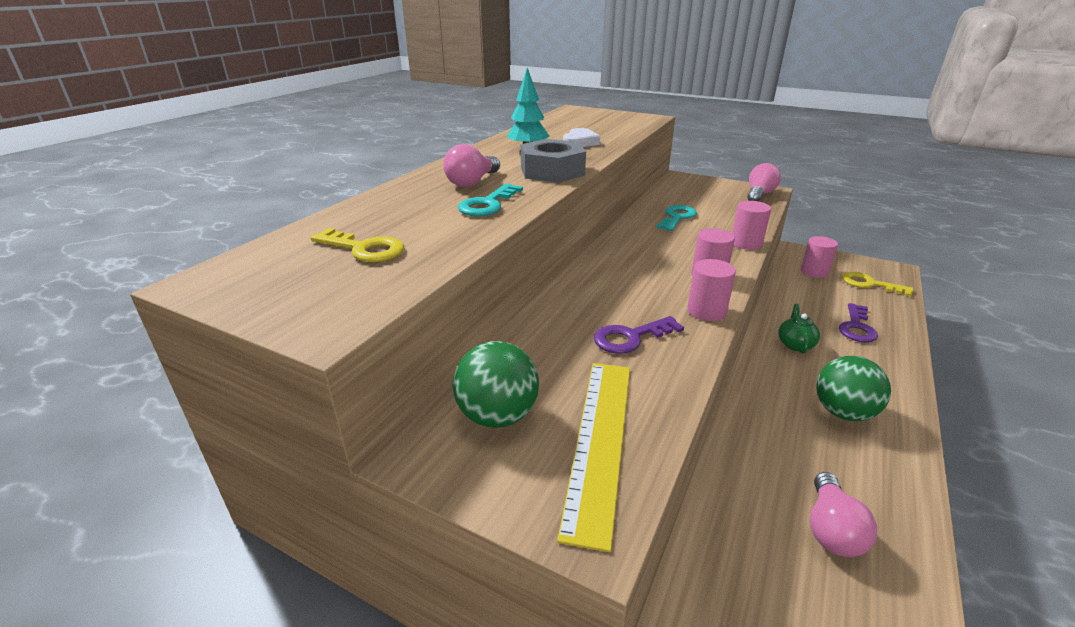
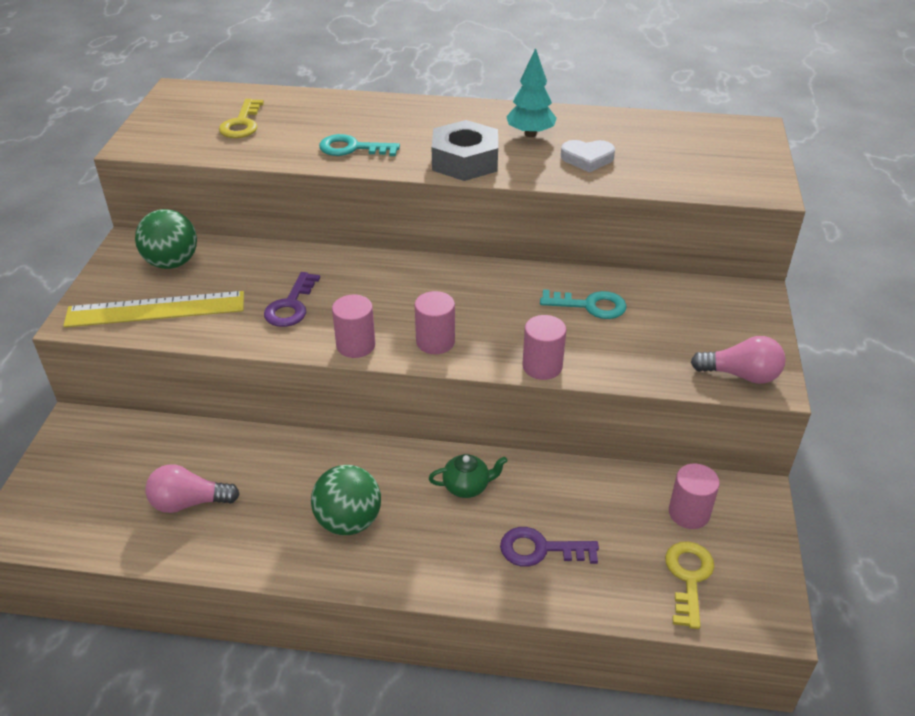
camera: 70 degrees right, 10 degrees up
(472, 182) = (405, 128): pink light bulb -> none
(630, 337) = (291, 305): purple key -> purple key turned 120 degrees counterclockwise

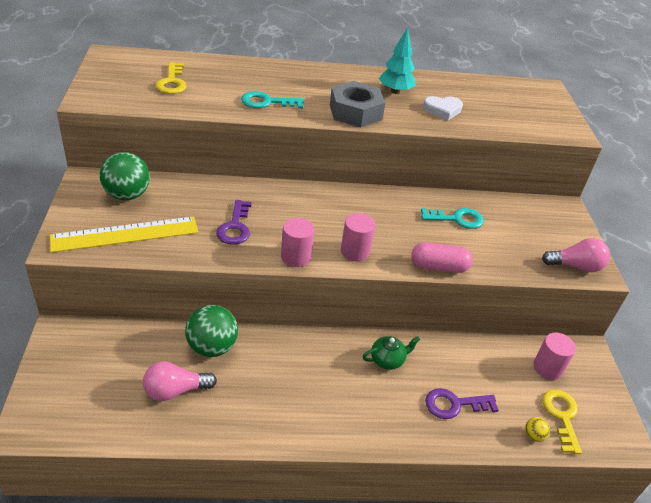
camera: 15 degrees left, 0 degrees up
(348, 521) = (307, 395): green ball -> green ball (212, 347)
(542, 366) = (438, 267): pink cylinder -> pink capsule
(639, 599) = (533, 435): none -> yellow ball

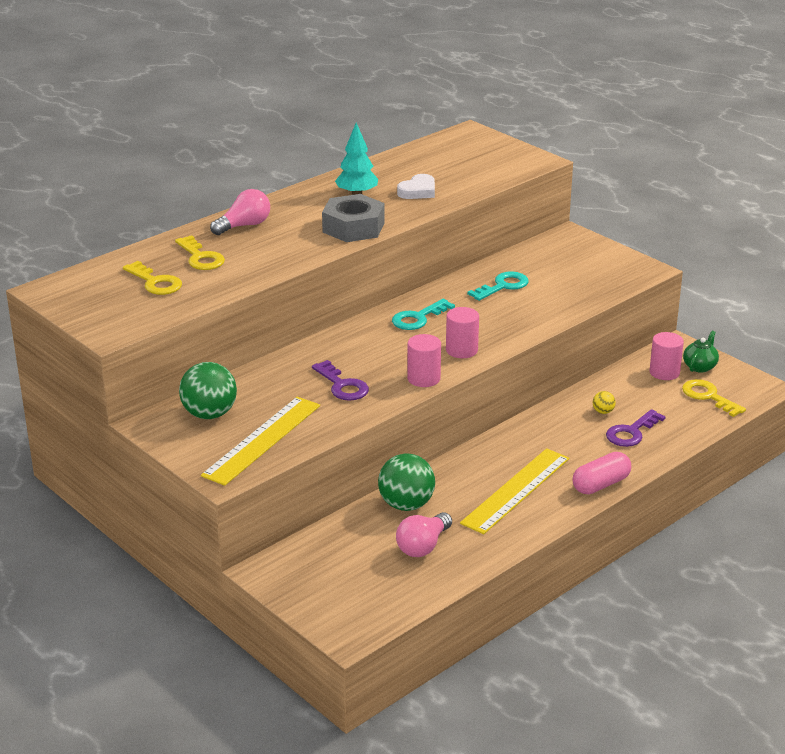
camera: 35 degrees left, 10 degrees down
(226, 81) = (201, 258): none -> yellow key
(267, 102) = (268, 256): turquoise key -> turquoise key (418, 318)
(300, 392) = (516, 490): none -> yellow ruler
(388, 360) = (549, 434): green teapot -> green teapot (700, 366)
(438, 267) = (537, 326): pink capsule -> pink capsule (601, 484)
(533, 435) = (704, 419): yellow ball -> yellow ball (603, 412)
(575, 266) = (628, 273): pink light bulb -> pink light bulb (244, 225)

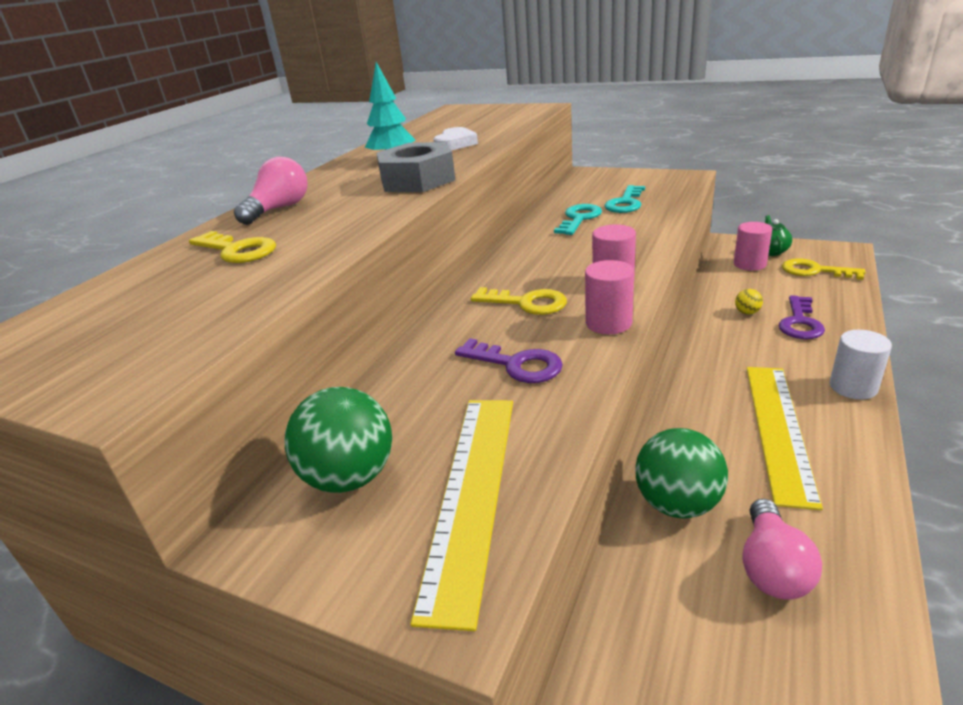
camera: 20 degrees left, 0 degrees up
(155, 282) = (178, 295): yellow key -> yellow key (526, 303)
(418, 318) = (527, 266): turquoise key -> turquoise key (625, 203)
(601, 484) = (853, 387): pink capsule -> white cylinder

